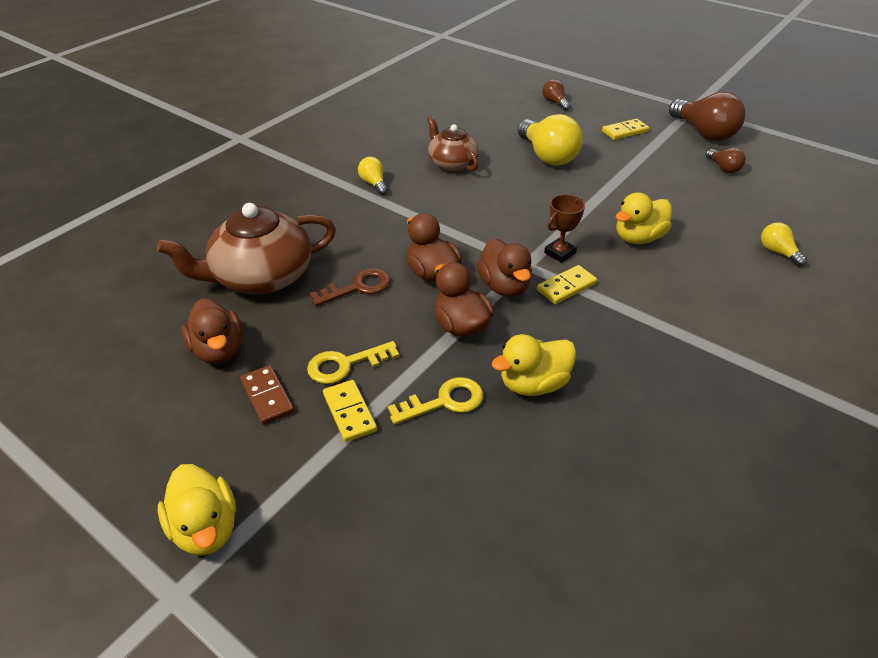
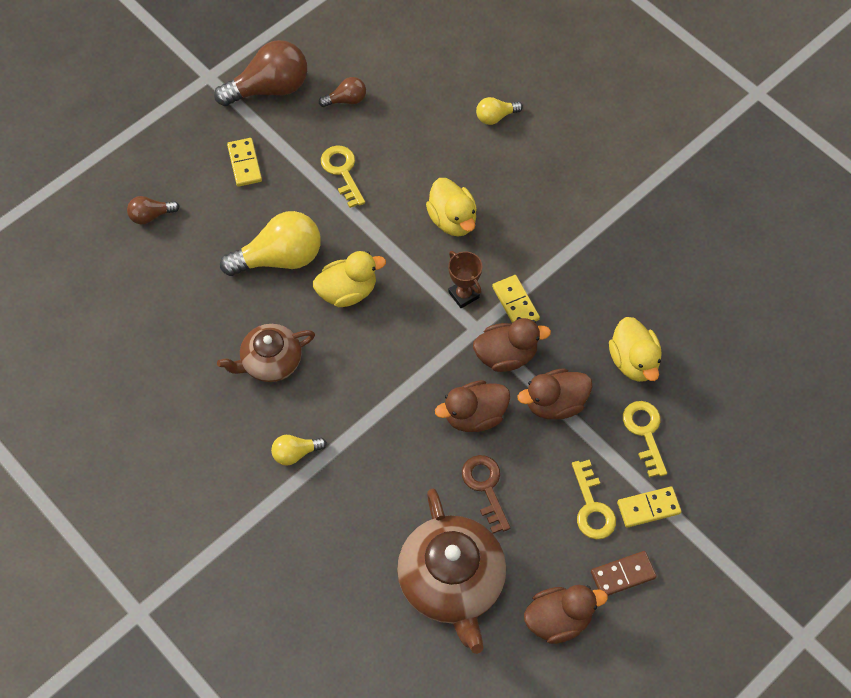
camera: 80 degrees left, 20 degrees up
(206, 528) = (751, 619): yellow duck -> yellow duck (347, 291)
(649, 174) = (342, 172): none -> yellow key

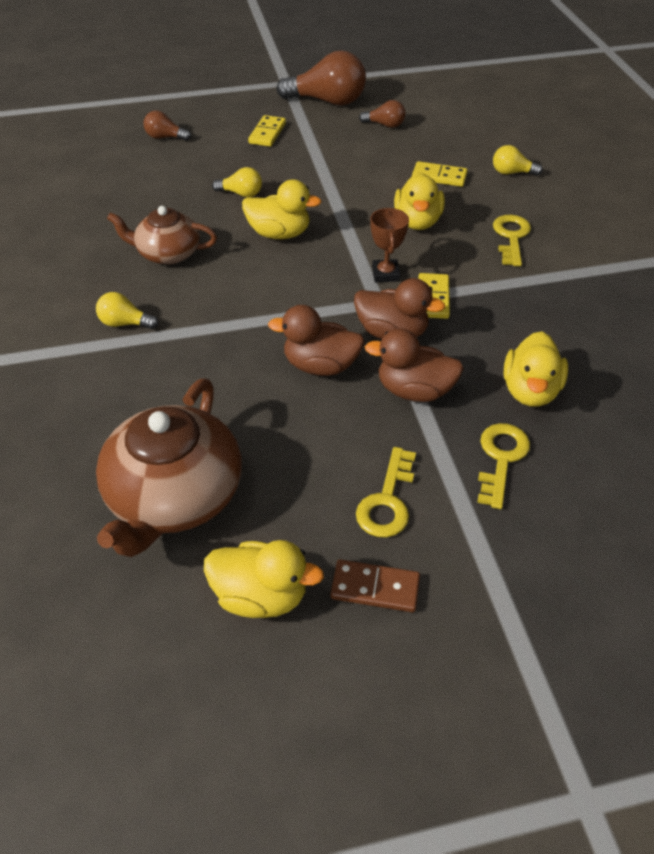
camera: 30 degrees right, 15 degrees down
(279, 258) = (241, 194): yellow light bulb -> yellow light bulb, size x0.50
(342, 172) = (344, 162): yellow key -> yellow key (511, 237)
(485, 487) = (282, 429): brown key -> none
(558, 619) = (261, 596): brown duck -> yellow duck
(648, 508) = (456, 533): yellow domino -> yellow domino (439, 177)

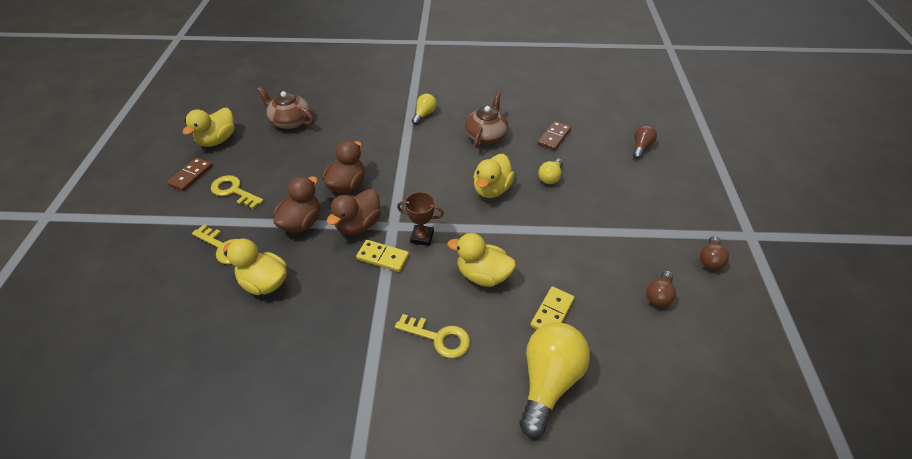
camera: 105 degrees right, 0 degrees up
(159, 197) = (554, 137): none -> brown domino
(174, 497) = (290, 121): brown teapot -> brown teapot, size x0.62
(267, 133) = (645, 206): yellow domino -> none
(327, 101) = (710, 259): brown light bulb -> brown light bulb, size x0.50
(512, 173) = (548, 381): yellow light bulb -> yellow light bulb, size x2.00

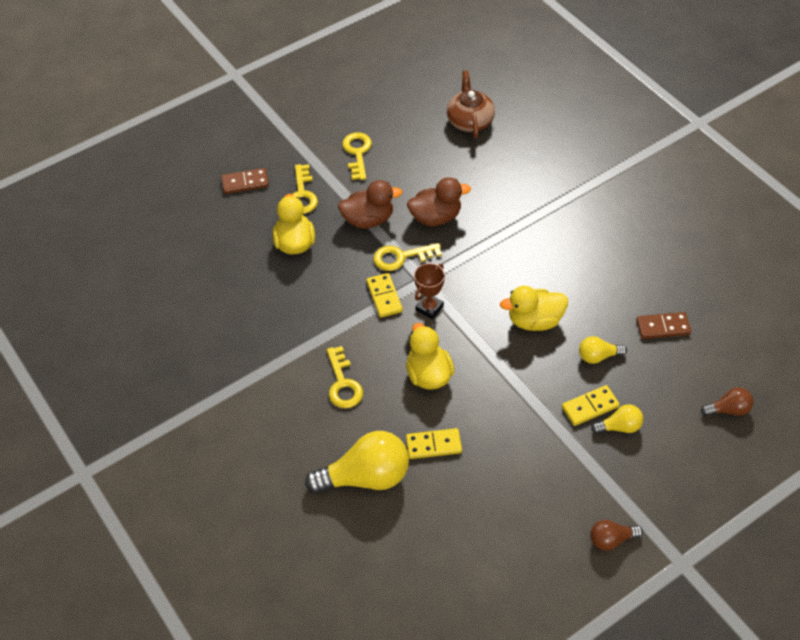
camera: 55 degrees right, 5 degrees up
(191, 176) = (346, 114): brown domino -> brown domino (245, 183)
(217, 140) = (398, 95): yellow duck -> none
(358, 225) = (401, 257): brown duck -> yellow key
(422, 237) = (429, 308): brown trophy -> brown trophy turned 60 degrees clockwise
(424, 114) = (584, 205): yellow light bulb -> yellow light bulb (619, 427)
(486, 135) = (605, 271): brown teapot -> none
(588, 205) = (590, 407): none -> yellow domino
(659, 295) = (525, 515): brown light bulb -> none

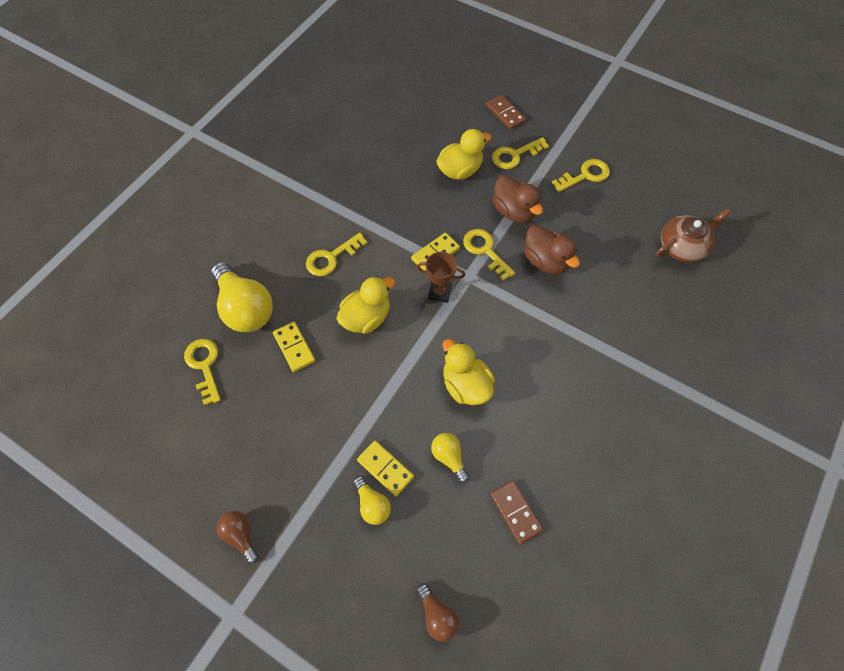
camera: 65 degrees right, 10 degrees up
(417, 531) = (204, 366): none -> yellow key

